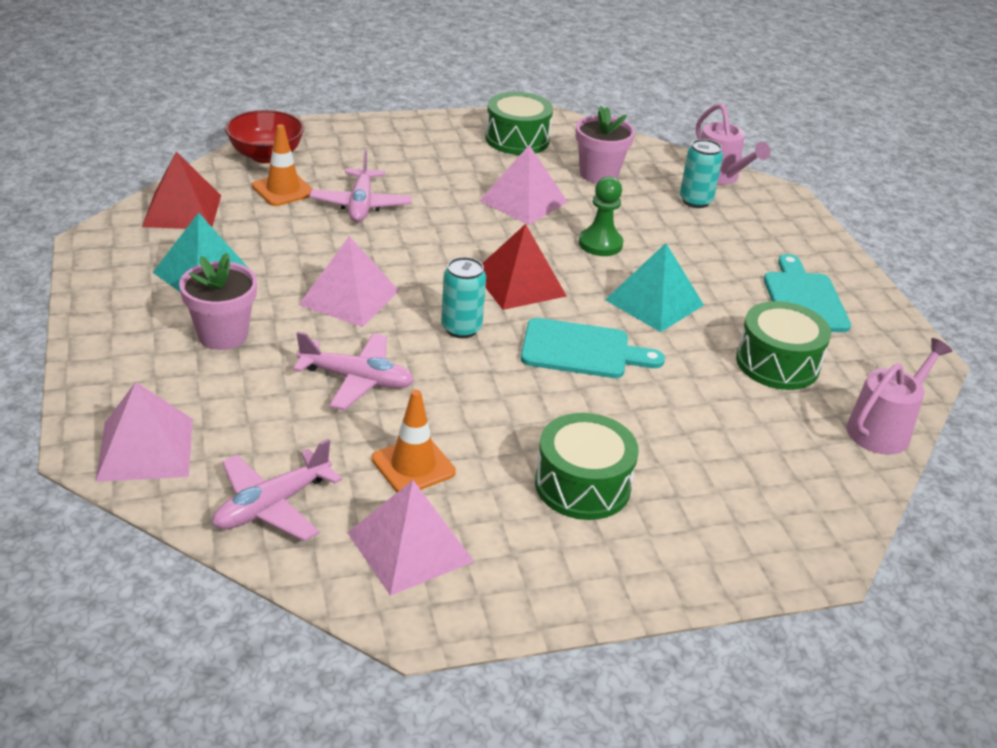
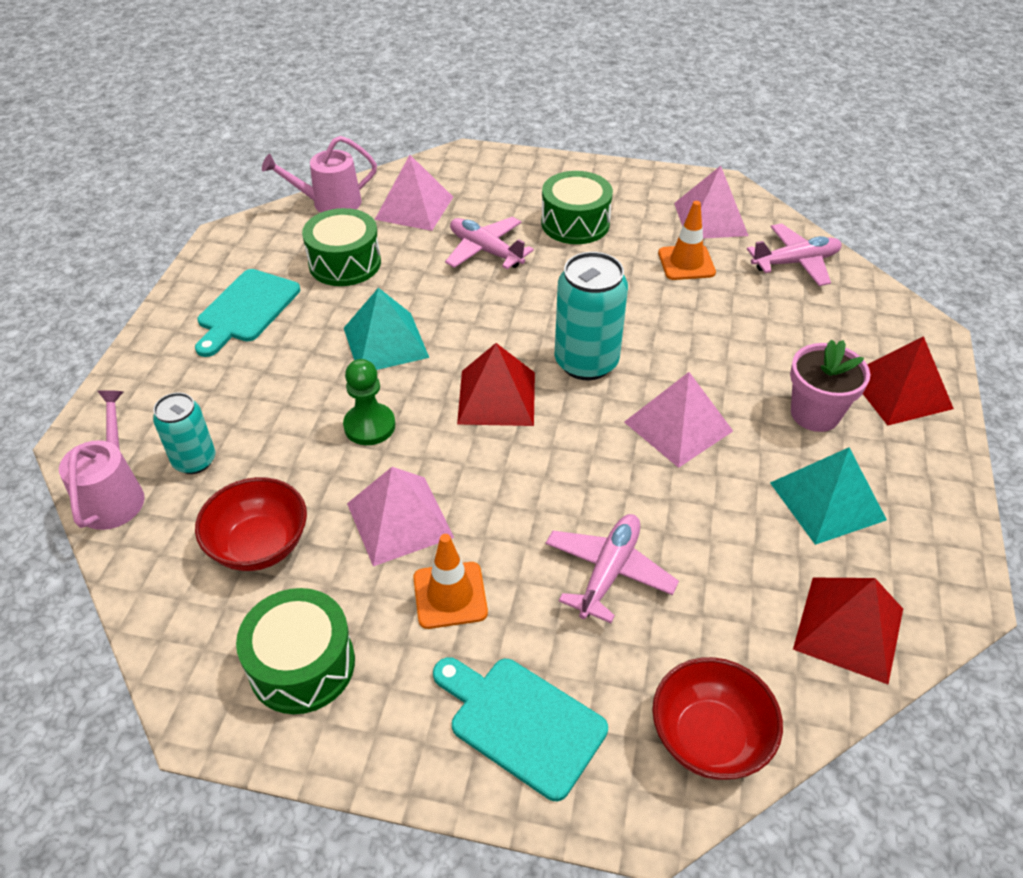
camera: 150 degrees left, 10 degrees up
(134, 375) = (899, 391): none -> red pyramid
(145, 449) = (887, 323): pink pyramid -> pink pyramid (414, 208)
(283, 190) = (703, 636): orange traffic cone -> orange traffic cone (450, 595)
(356, 380) = (703, 337): pink plane -> pink plane (485, 251)
(461, 328) = (586, 362): turquoise can -> turquoise can, size x1.62
(582, 350) = (494, 314): turquoise cutting board -> turquoise cutting board (521, 722)
(598, 174) = (260, 545): pink flower pot -> red bowl

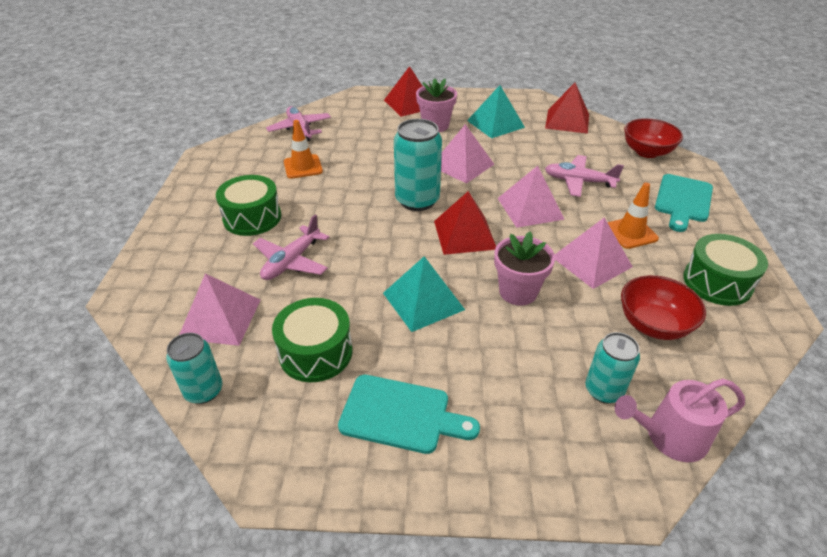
camera: 100 degrees left, 5 degrees down
(330, 203) = (204, 391): pink watering can -> turquoise can
(369, 426) = (518, 292): green pawn -> pink flower pot
(710, 219) = (249, 159): pink pyramid -> pink pyramid (530, 208)

